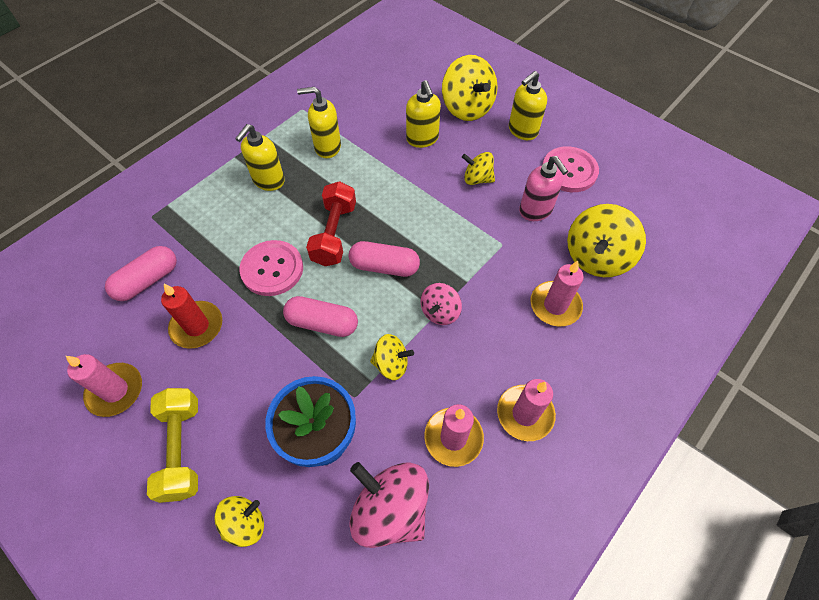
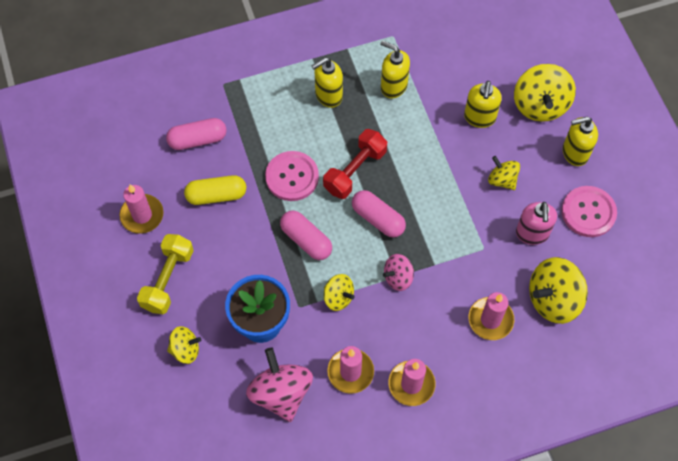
camera: 30 degrees right, 5 degrees up
(197, 326) = (216, 195): red candle -> yellow capsule

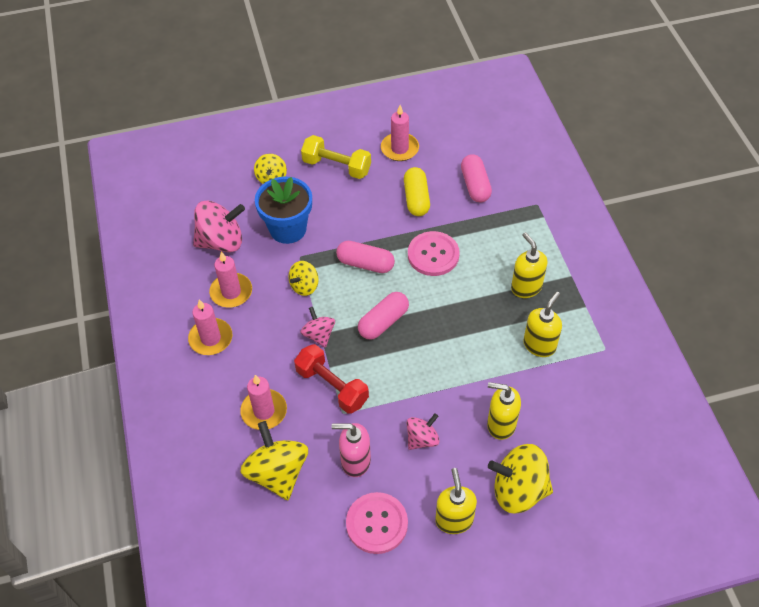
camera: 95 degrees right, 10 degrees down
(306, 240) = (365, 264): pink capsule -> pink capsule turned 60 degrees clockwise
(355, 171) = (438, 306): red dumbbell -> red dumbbell (332, 386)
(502, 180) = (422, 439): yellow spinning top -> pink spinning top

